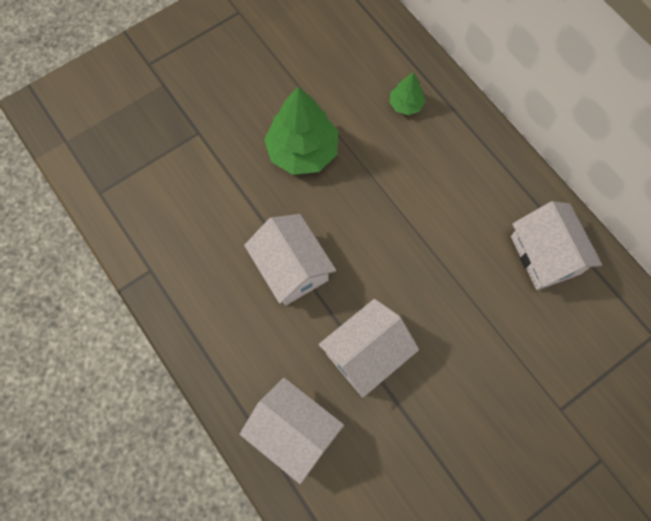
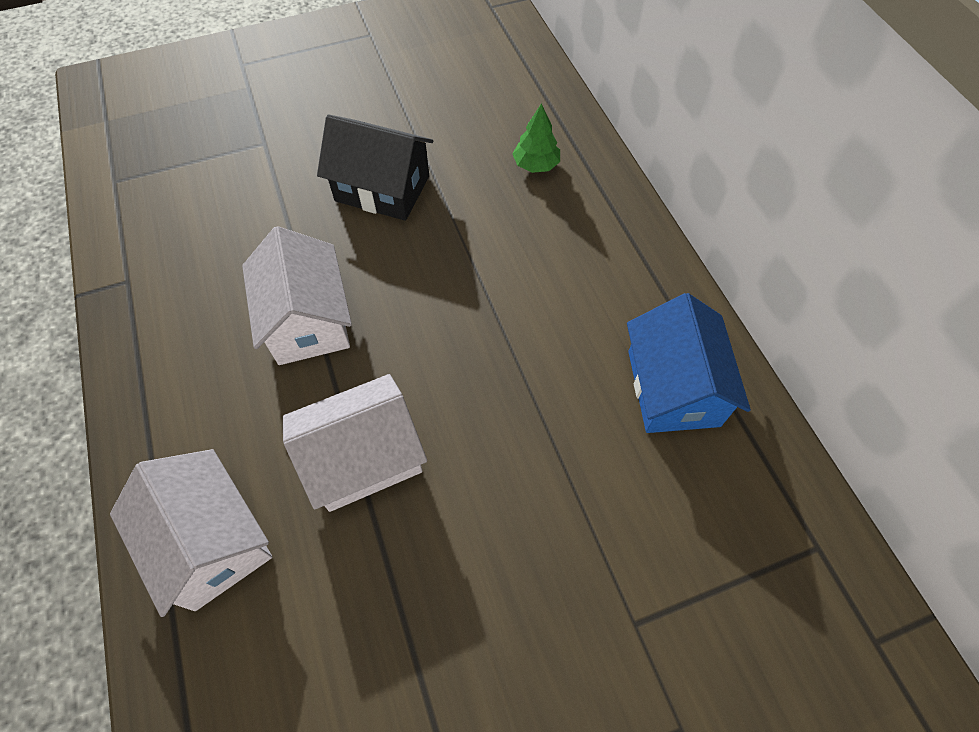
camera: 15 degrees right, 10 degrees down
(302, 151) = (382, 188): green tree -> black house
(545, 255) = (673, 388): white house -> blue house

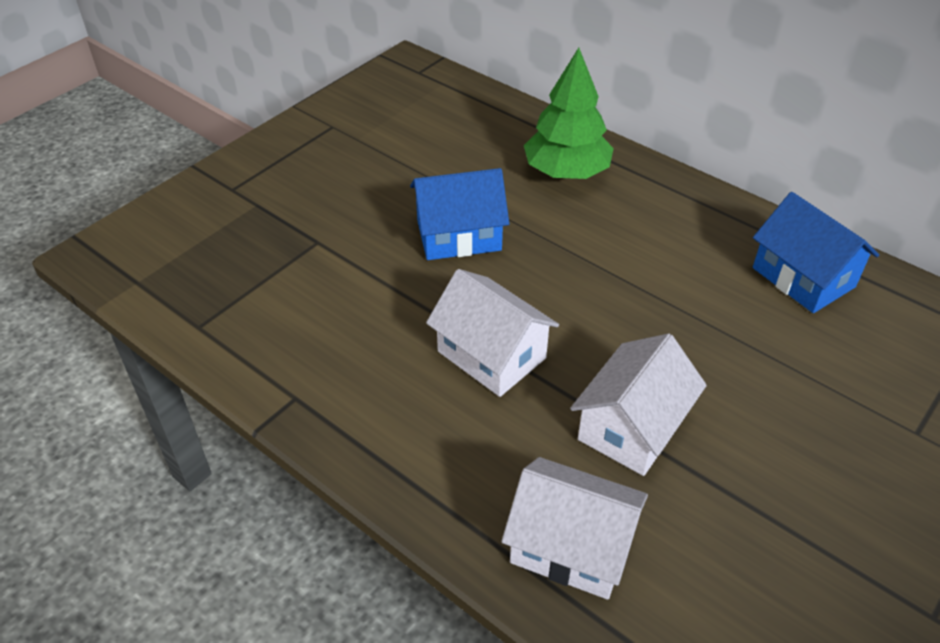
camera: 30 degrees left, 15 degrees down
(382, 188) = (459, 235): black house -> blue house
(536, 165) = (566, 172): green tree -> green tree, size x1.99

